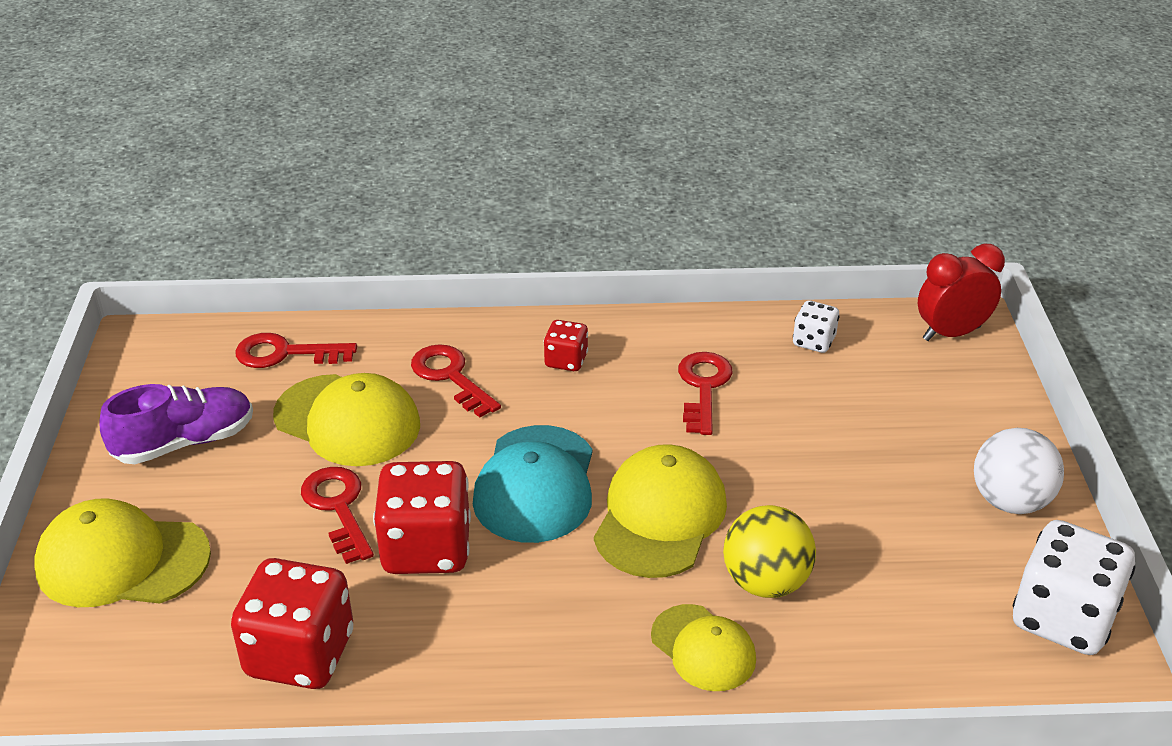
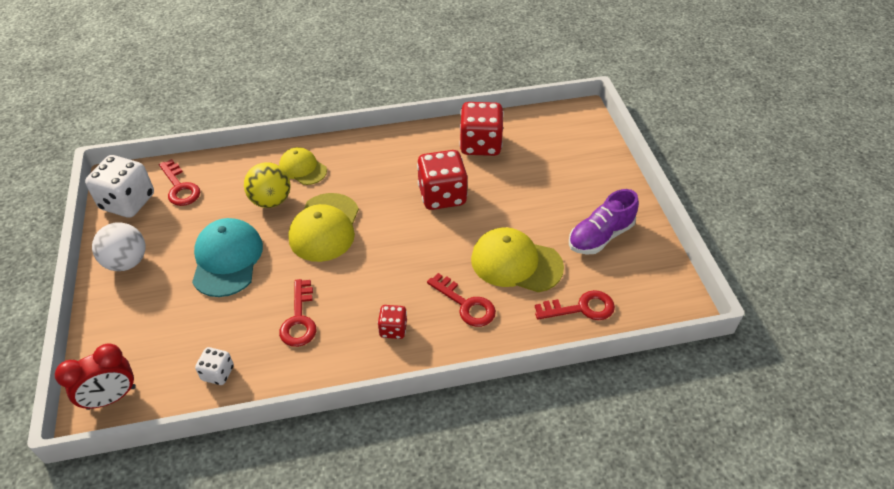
camera: 170 degrees right, 10 degrees up
(122, 561) = (585, 172): yellow cap -> none
(338, 508) = (496, 210): red key -> red key (180, 187)
(535, 484) = (395, 237): turquoise cap -> turquoise cap (227, 259)

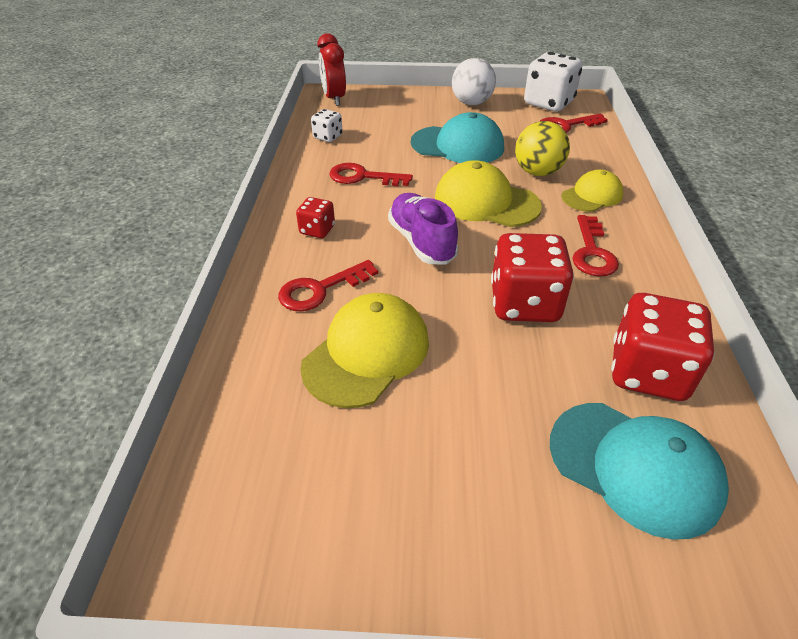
camera: 105 degrees right, 5 degrees down
(544, 150) = (634, 467): none -> turquoise cap
(581, 308) = (249, 406): red key -> red key (592, 252)
(600, 236) = (380, 486): purple shoe -> purple shoe (421, 242)

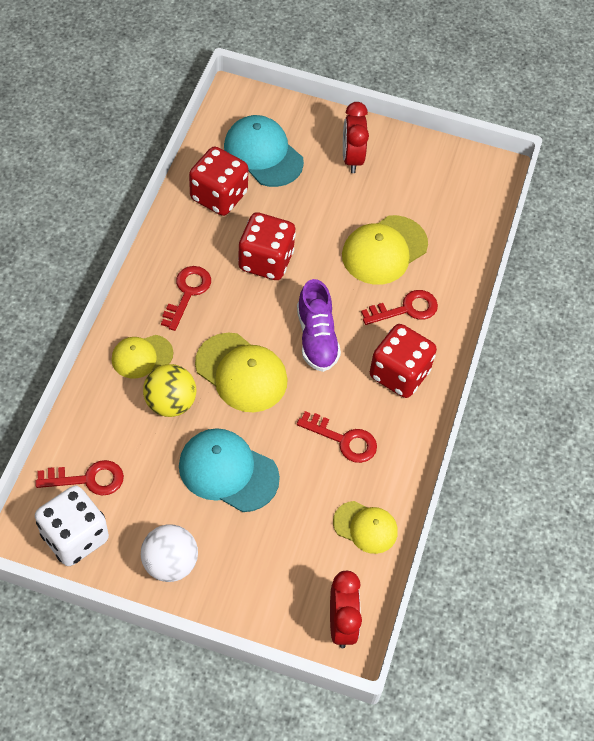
camera: 170 degrees left, 15 degrees up
(317, 230) = (399, 374): red dice -> red dice, size x1.94
(328, 137) = (365, 527): white dice -> yellow cap
(472, 504) = (352, 158): none -> red clock

